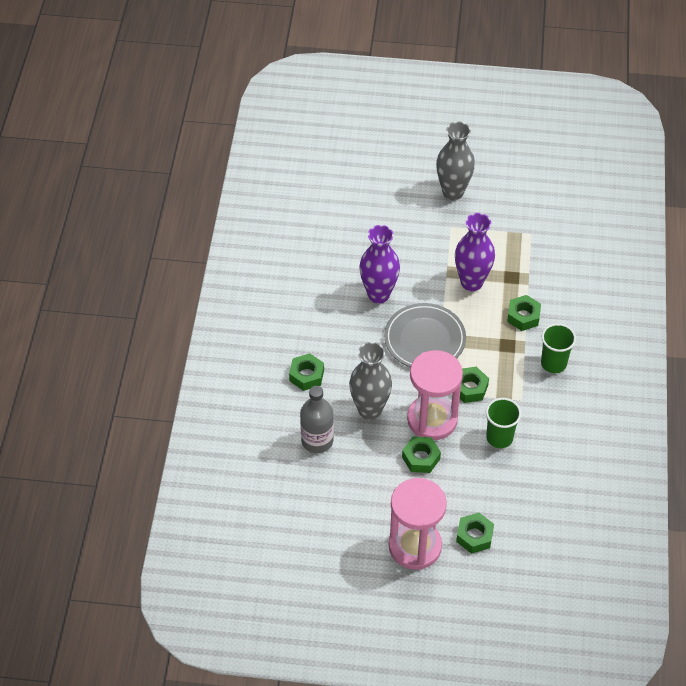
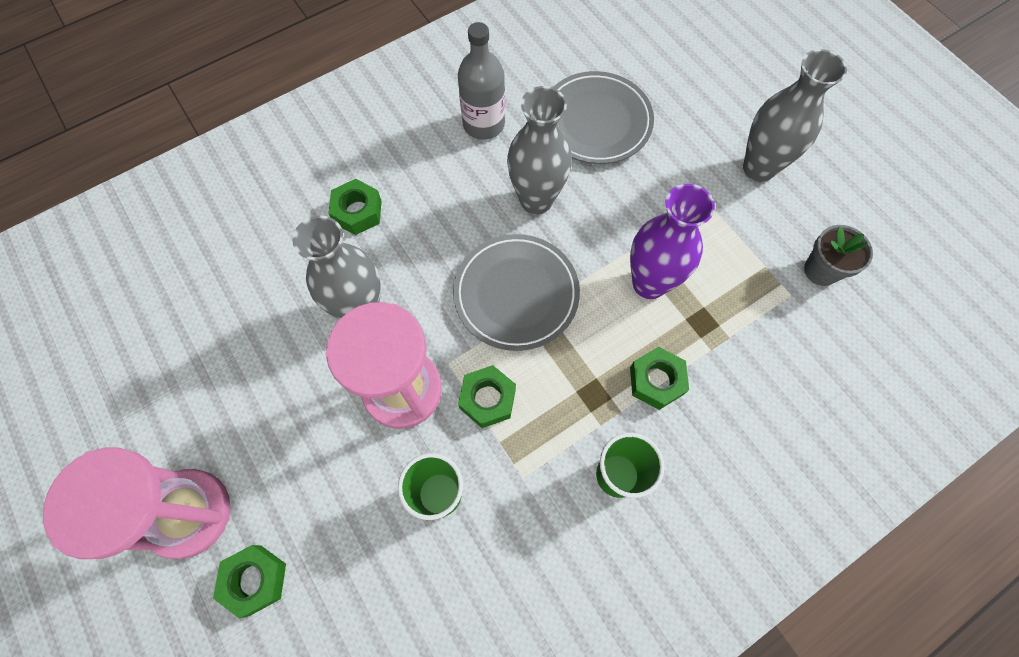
camera: 50 degrees right, 15 degrees up
(317, 440) = (273, 287): grey bottle -> grey bottle (483, 124)
(356, 236) = (596, 121): none -> grey plate
(378, 294) = (536, 200): purple vase -> grey vase
(421, 458) = (333, 420): green nut -> none
(530, 212) = (821, 270): none -> grey flower pot

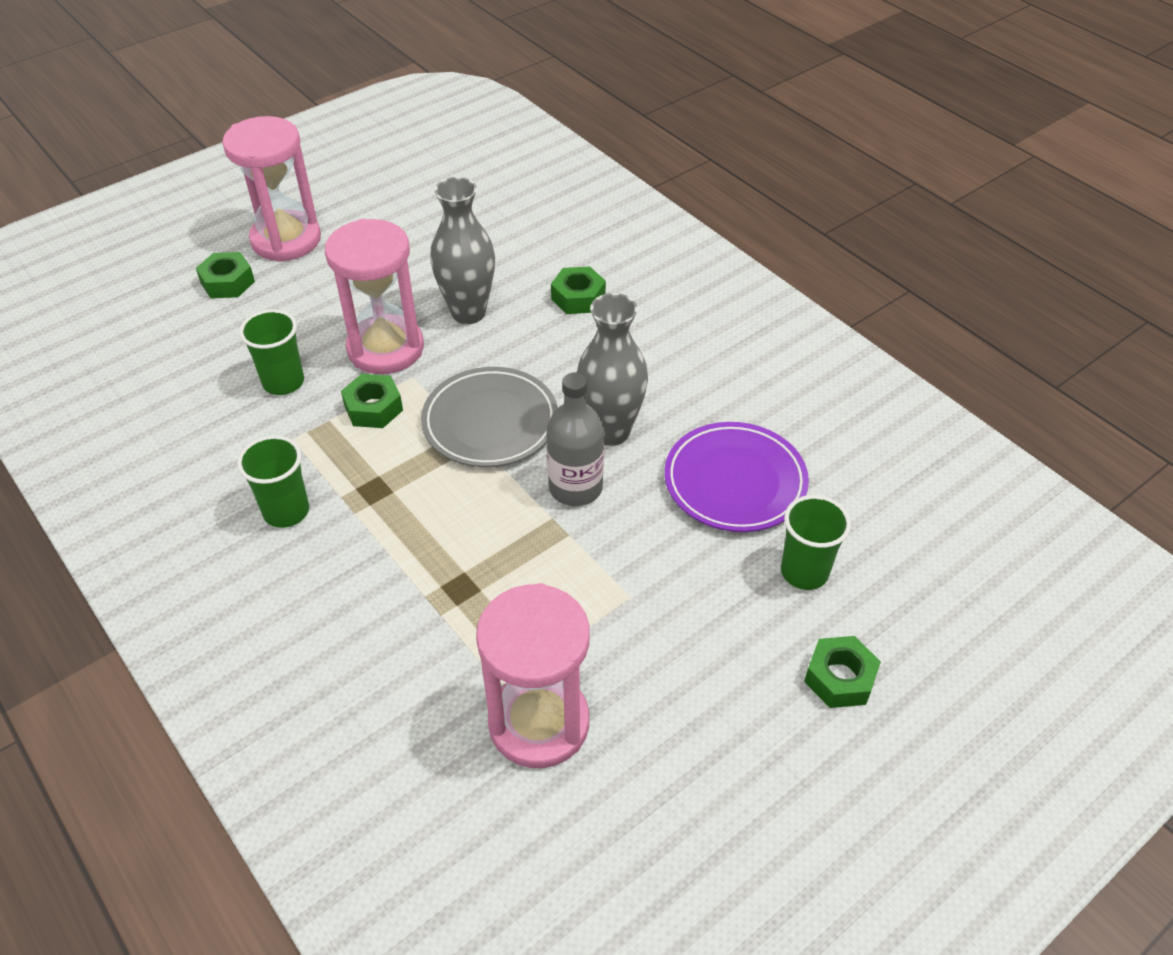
camera: 85 degrees right, 20 degrees down
(483, 124) = (708, 381): grey bottle -> grey bottle (575, 487)
(596, 121) = (735, 481): grey plate -> purple plate
(649, 283) = (509, 536): purple vase -> none
(656, 381) = (388, 543): green nut -> green nut (840, 678)
(682, 93) = (804, 572): none -> green cup
(758, 168) = (694, 657): grey vase -> none
(821, 270) = (539, 723): grey flower pot -> pink hourglass

